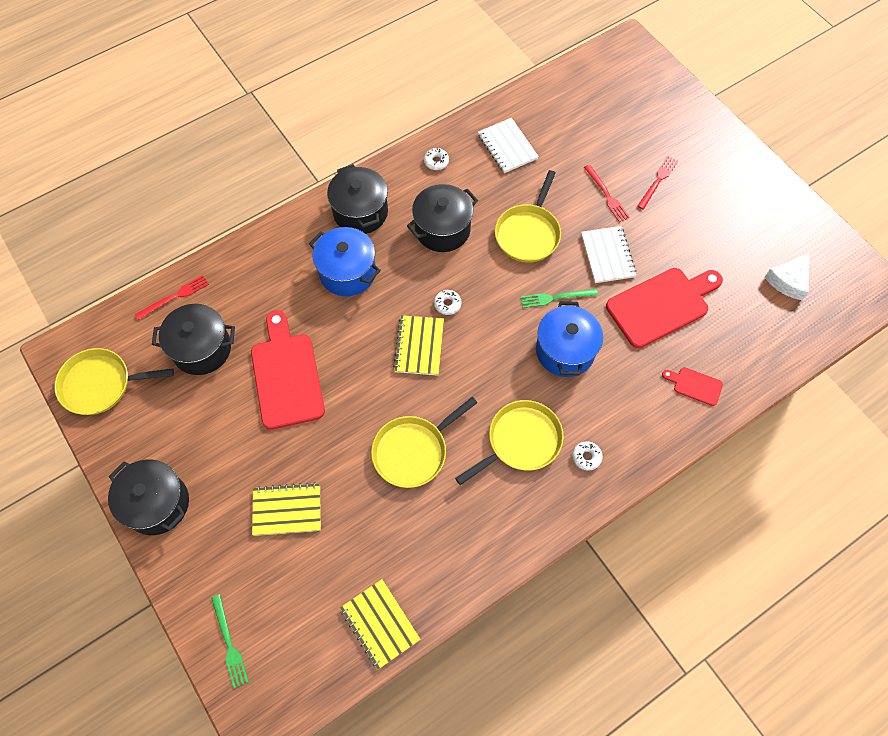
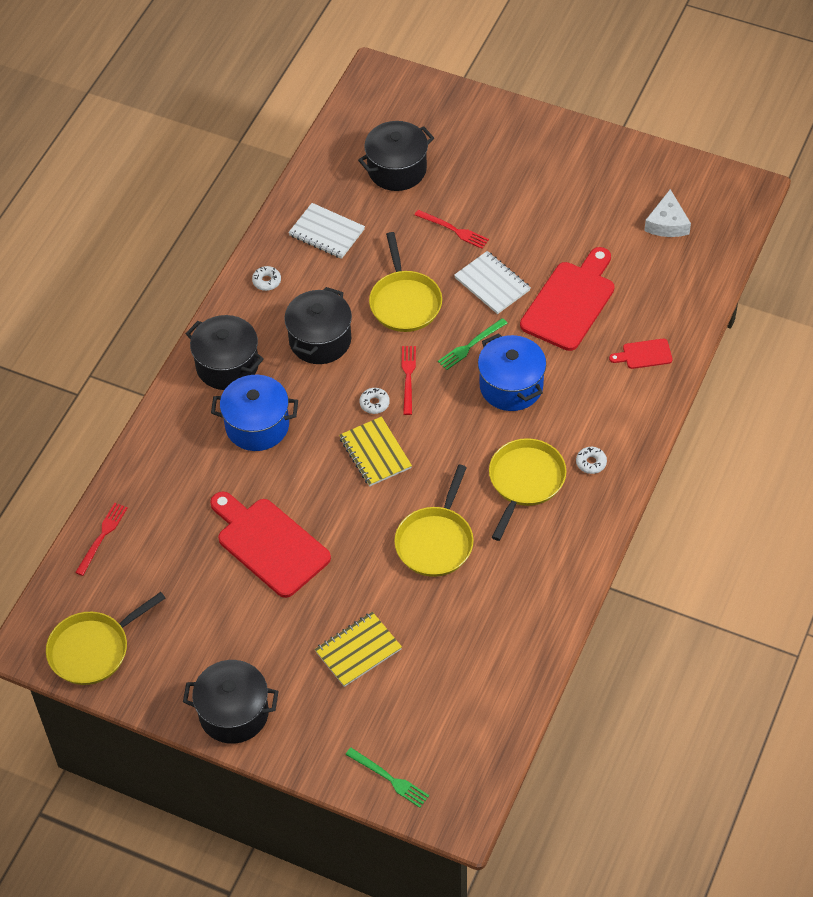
camera: 30 degrees left, 10 degrees down
(202, 349) = (168, 566): black pot -> black pot (397, 169)
(380, 624) = (508, 689): yellow notebook -> none
(658, 181) = (492, 193): red fork -> red fork (408, 377)

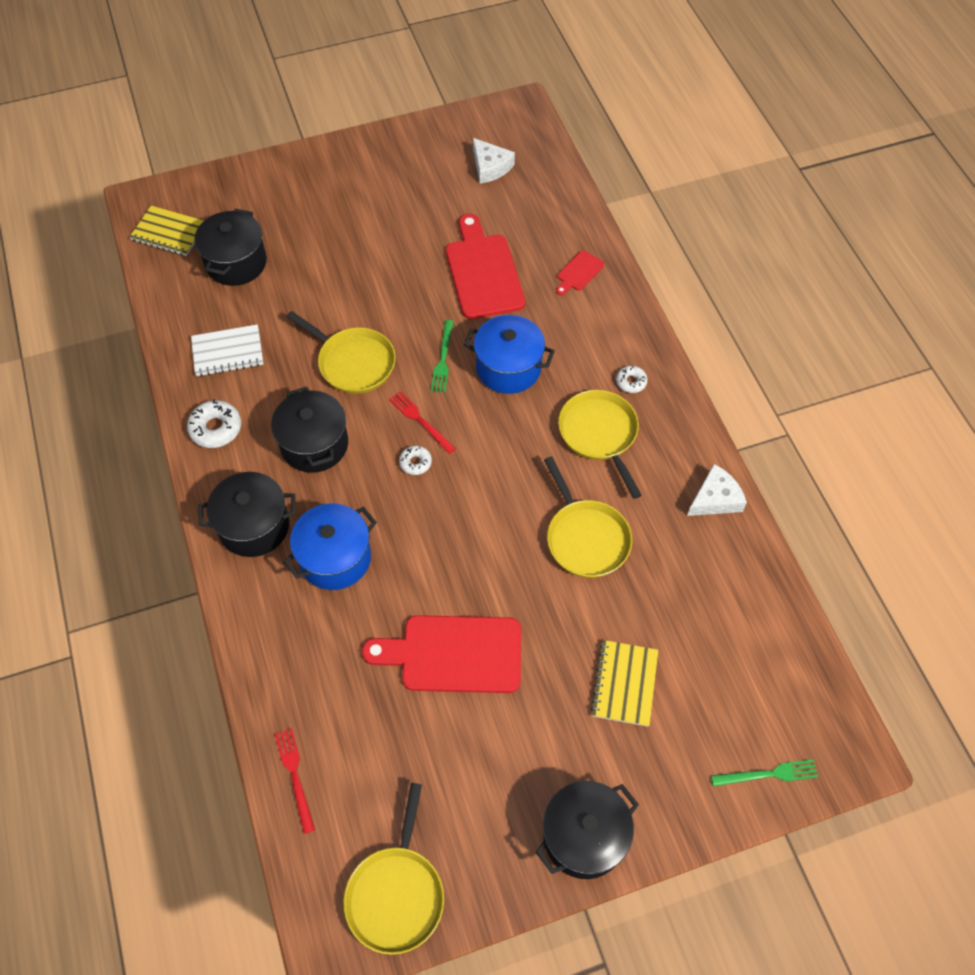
camera: 45 degrees left, 5 degrees up
(266, 281) = (216, 428): white donut -> white donut, size x1.66
(375, 453) = (459, 503): yellow notebook -> yellow notebook (169, 232)
(453, 230) = (333, 279): red fork -> none
(492, 284) = (408, 300): white notebook -> none
(558, 588) = (715, 499): none -> white cheese

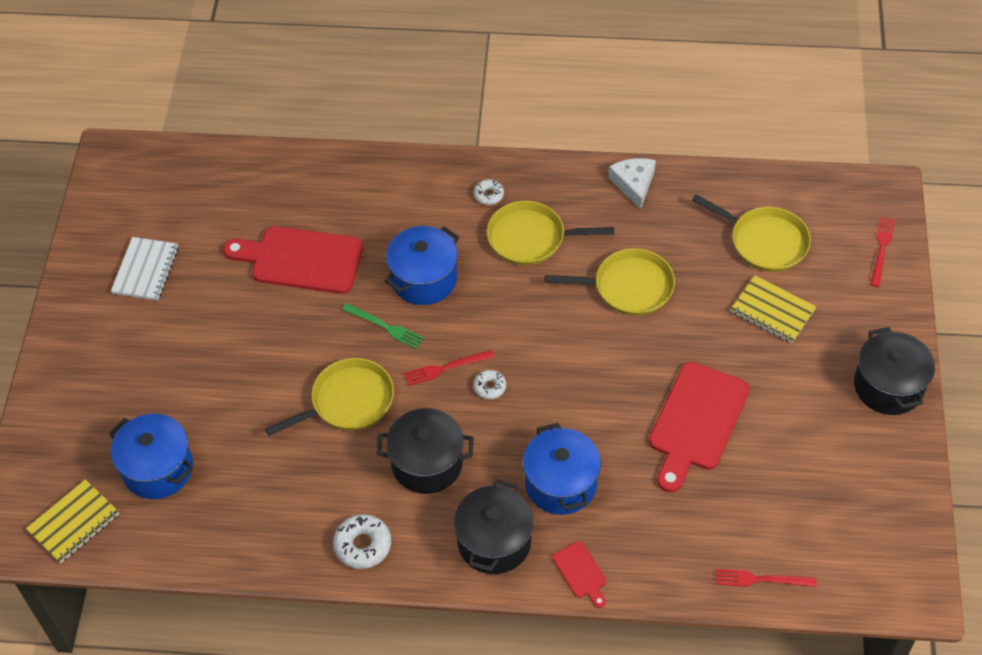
camera: 65 degrees left, 5 degrees down
(228, 352) = (273, 509): white notebook -> white notebook (146, 270)
(236, 263) = (158, 469): black pot -> blue pot
(396, 894) = (890, 533): yellow pan -> yellow pan (765, 242)
(490, 167) = (172, 208): white cheese -> none
(578, 272) = (346, 186): red cutting board -> red cutting board (581, 572)
(768, 774) = (881, 249): green fork -> red fork

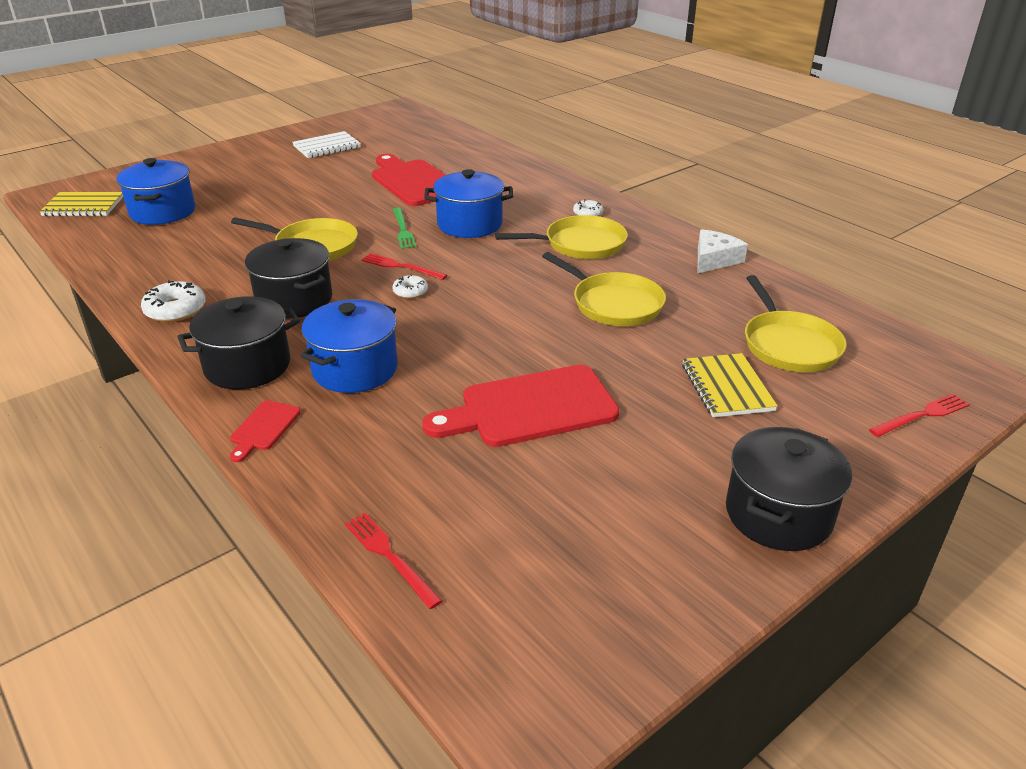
camera: 45 degrees right, 20 degrees down
(530, 238) = (580, 244): yellow pan -> yellow pan turned 120 degrees clockwise

